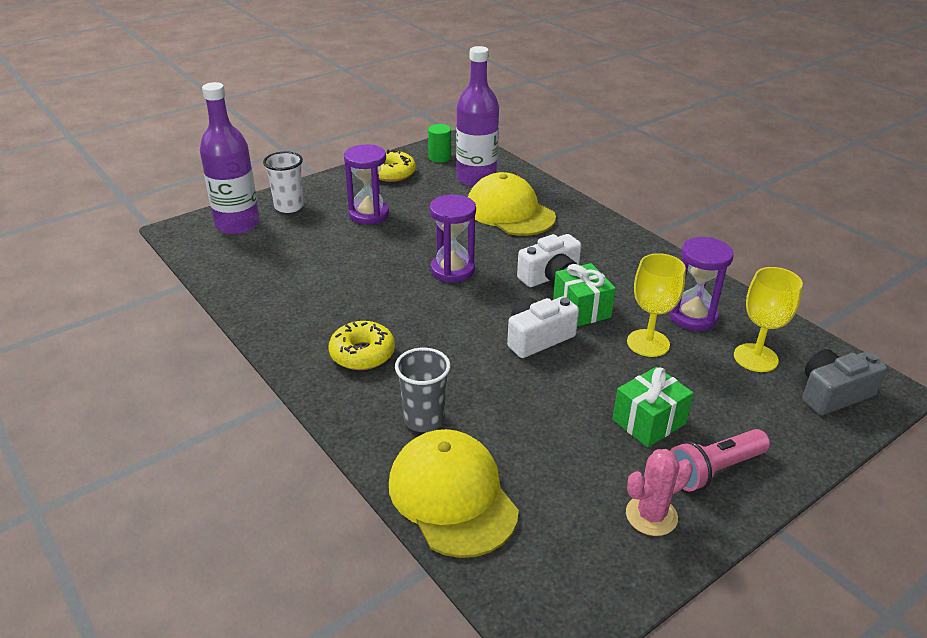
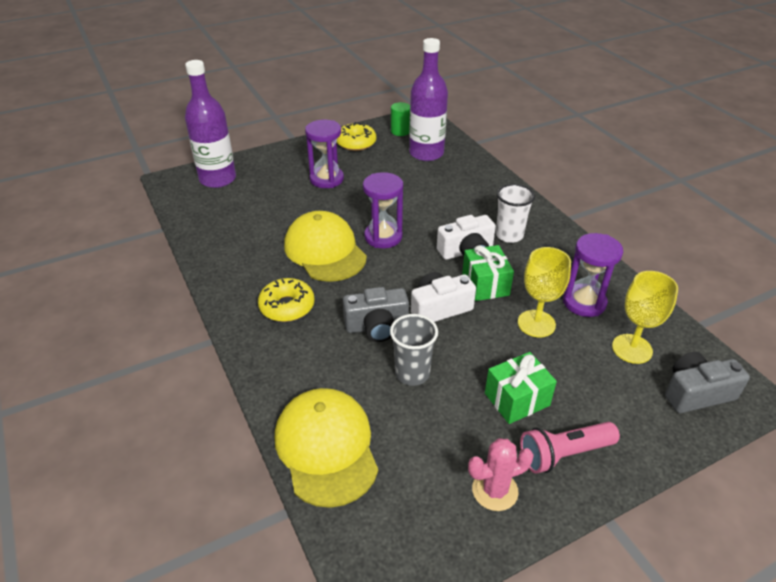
camera: 10 degrees right, 5 degrees up
(289, 206) = (263, 166): white cup -> white cup (509, 235)
(424, 420) = (322, 373): grey cup -> grey cup (412, 373)
(473, 364) = (377, 326): none -> grey camera
(509, 212) = (447, 187): yellow cap -> yellow cap (325, 251)

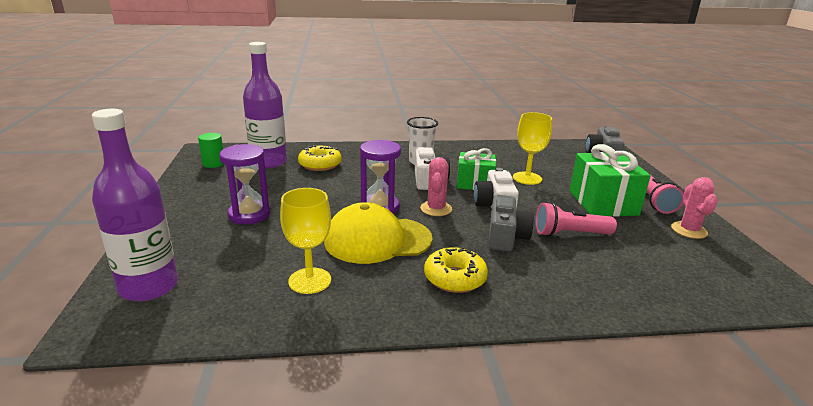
camera: 70 degrees left, 15 degrees down
(326, 448) = (655, 291): yellow cap -> none
(356, 143) = (201, 187): yellow donut -> yellow donut (320, 164)
(404, 270) = (436, 209): none -> pink cactus
(412, 373) = (569, 234): grey cup -> pink flashlight
(517, 399) = (603, 203): green gift -> green gift, size x1.50
(584, 302) = (511, 160): purple hourglass -> none
(632, 349) = (561, 159): yellow goblet -> yellow goblet (310, 281)

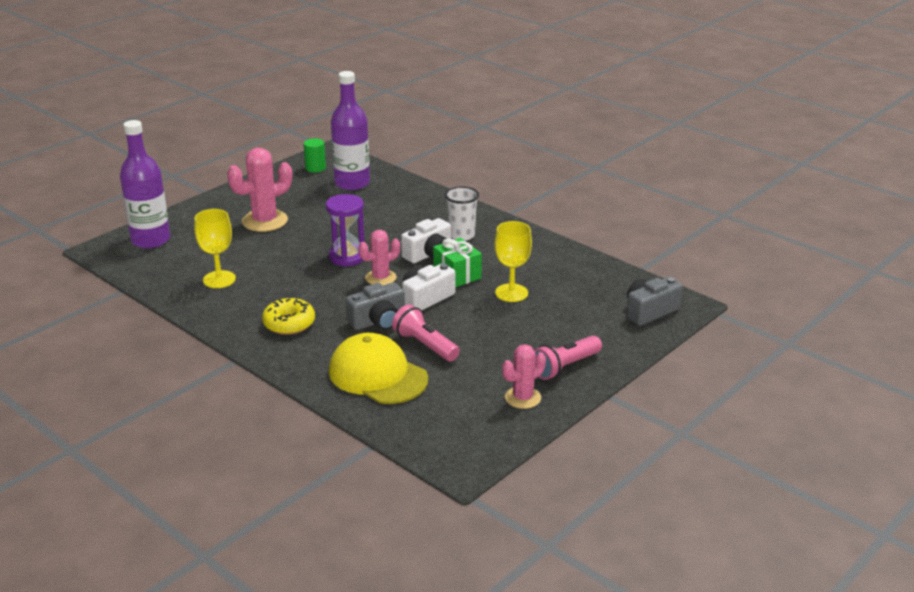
camera: 50 degrees right, 5 degrees up
(249, 215) = (265, 221): purple hourglass -> pink cactus
(320, 164) = (382, 202): yellow donut -> none
(377, 240) = (299, 277): yellow cap -> yellow cap (378, 375)
(603, 203) = (516, 343): green gift -> none

